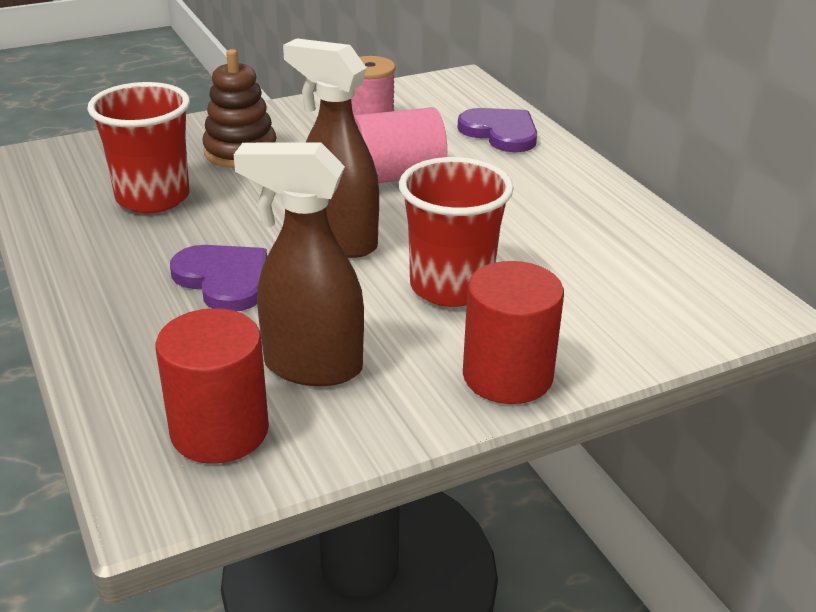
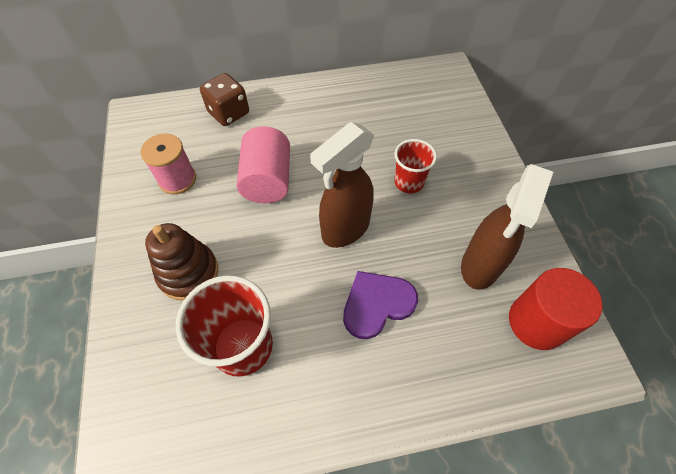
camera: 75 degrees left, 25 degrees up
(451, 287) = (409, 182): red cup -> red cup, size x0.61
(500, 132) = (229, 113): purple heart -> brown dice
(507, 376) = (494, 178): red cylinder -> none

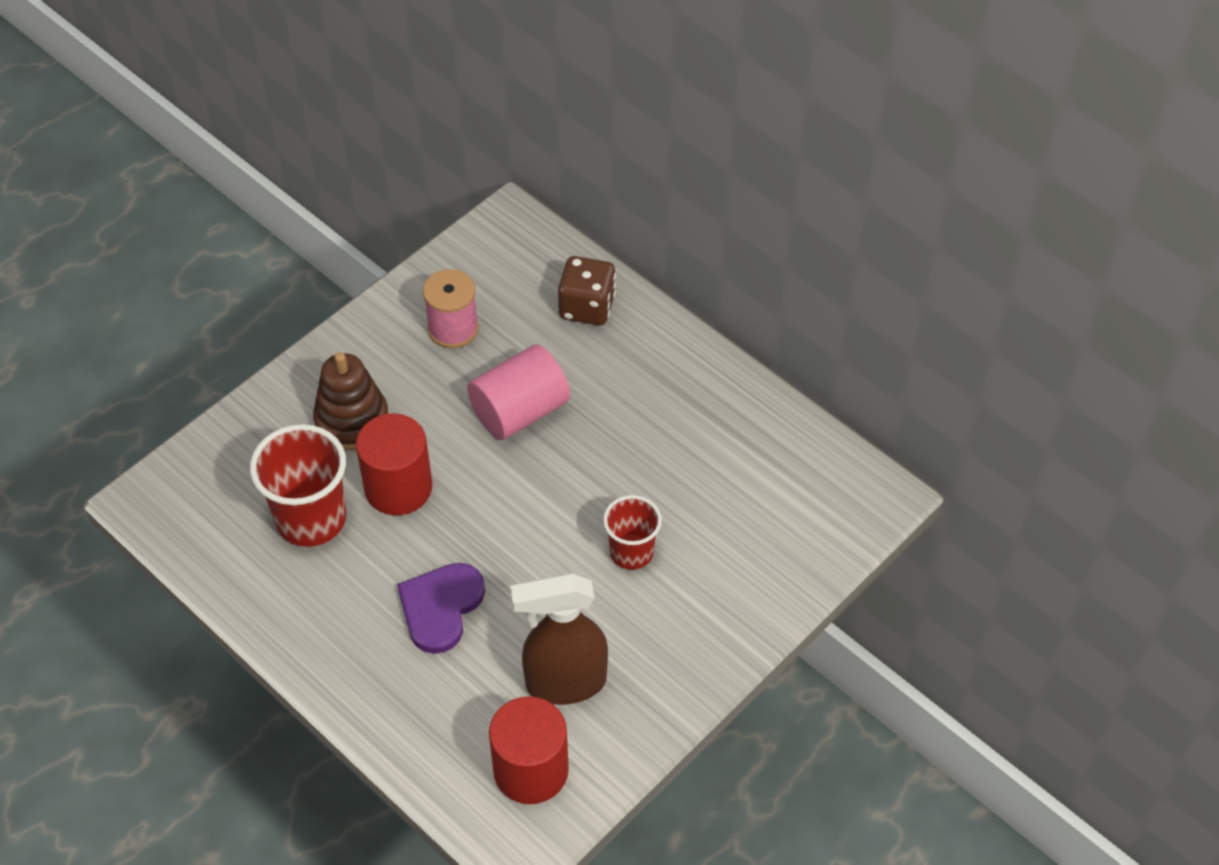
camera: 55 degrees right, 5 degrees down
(264, 275) = (398, 487): none -> red cylinder
(345, 229) = (512, 525): brown spray bottle -> none
(377, 304) = (440, 607): purple heart -> purple heart turned 90 degrees counterclockwise

